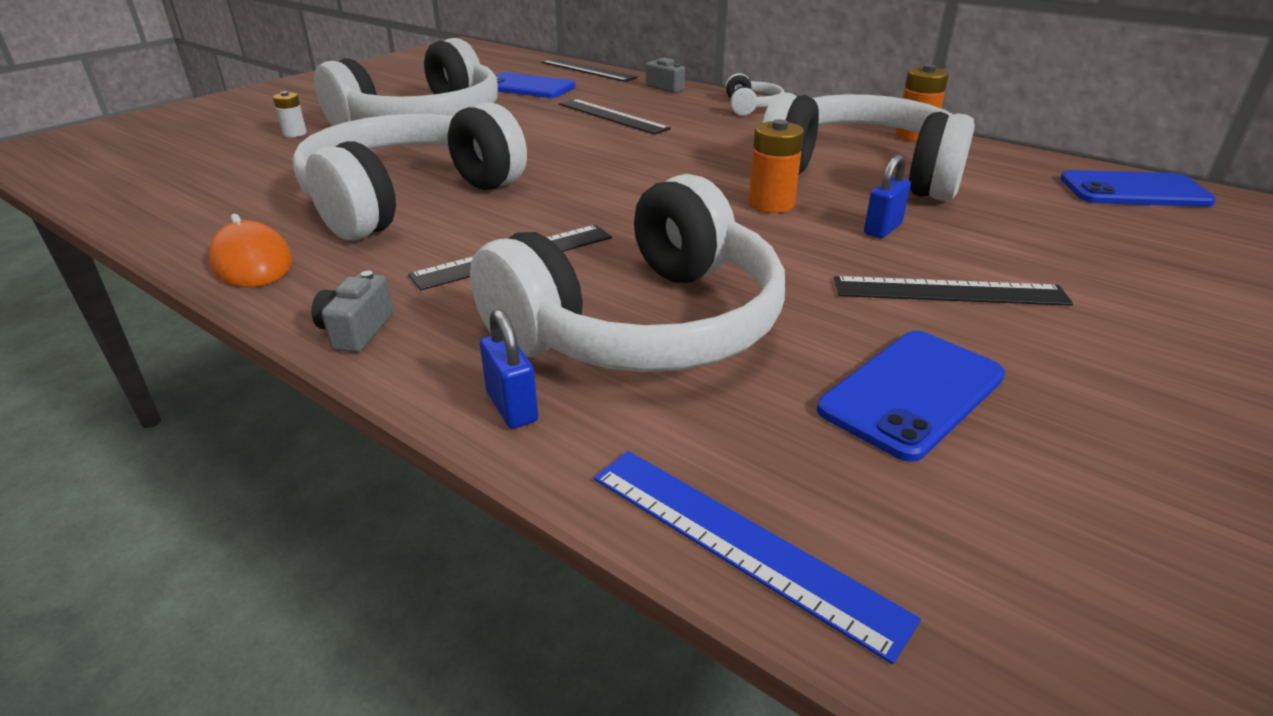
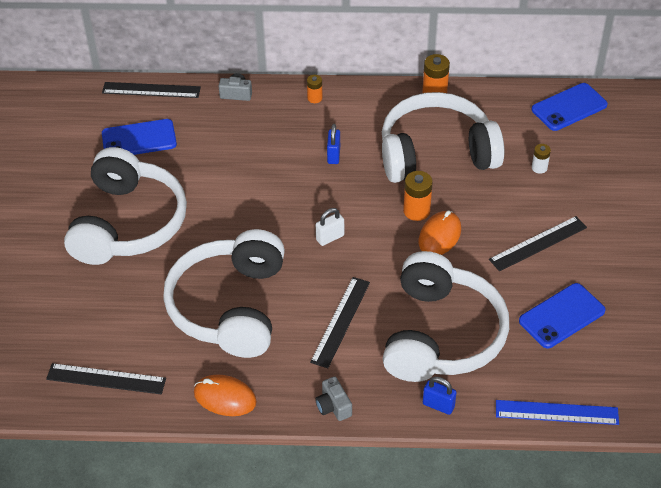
camera: 35 degrees left, 15 degrees up
(295, 133) = (63, 281): white battery -> white battery (539, 168)
(612, 116) = (241, 154): black ruler -> black ruler (106, 379)
(618, 189) = (330, 237): none -> white padlock
(751, 107) = (314, 98): white headphones -> orange battery
(778, 233) = (439, 236): none -> orange mouse
(882, 229) = (482, 207): blue padlock -> blue padlock (333, 155)
(912, 393) = (562, 316): blue phone -> blue phone turned 45 degrees clockwise

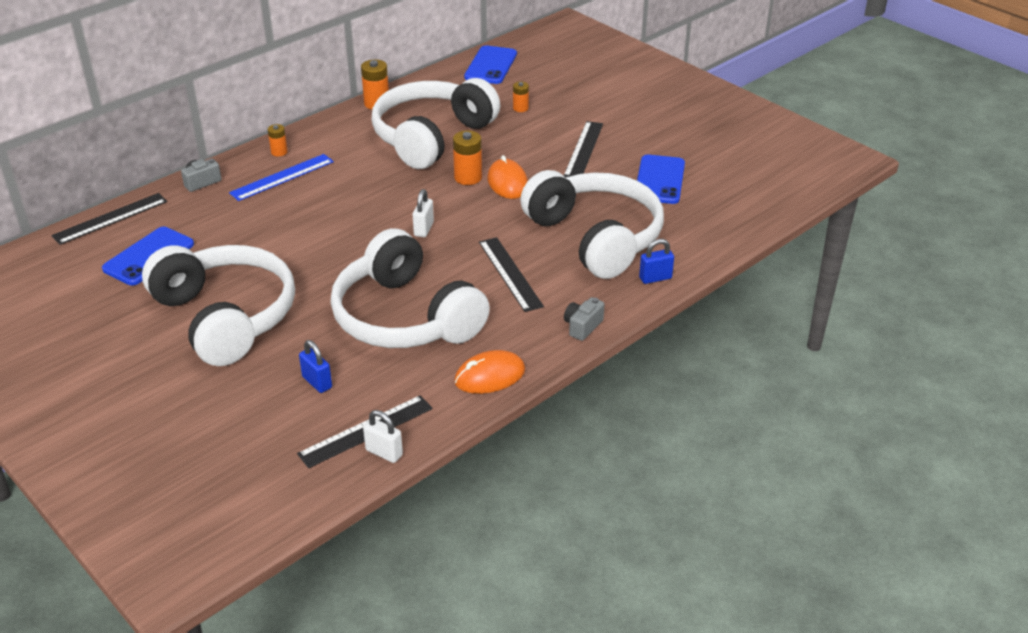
camera: 45 degrees left, 10 degrees down
(97, 404) = (384, 452): none -> white padlock
(333, 155) = (349, 178): blue padlock -> blue padlock (317, 382)
(333, 406) = (582, 326): grey camera -> grey camera turned 105 degrees clockwise
(539, 168) = (520, 108): white battery -> orange battery
(556, 412) = (736, 233): blue ruler -> blue ruler (282, 177)

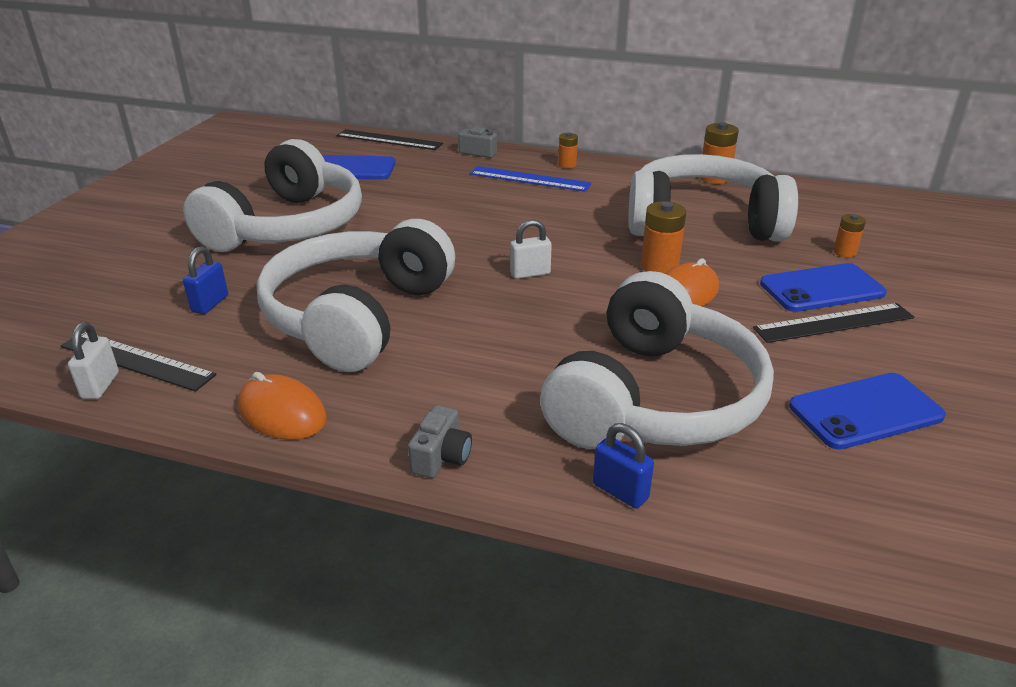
camera: 60 degrees right, 5 degrees down
(491, 65) = (892, 208): blue phone -> blue phone (821, 289)
(510, 274) = (503, 357): black ruler -> none
(582, 326) = (441, 457): grey camera -> grey camera turned 105 degrees clockwise

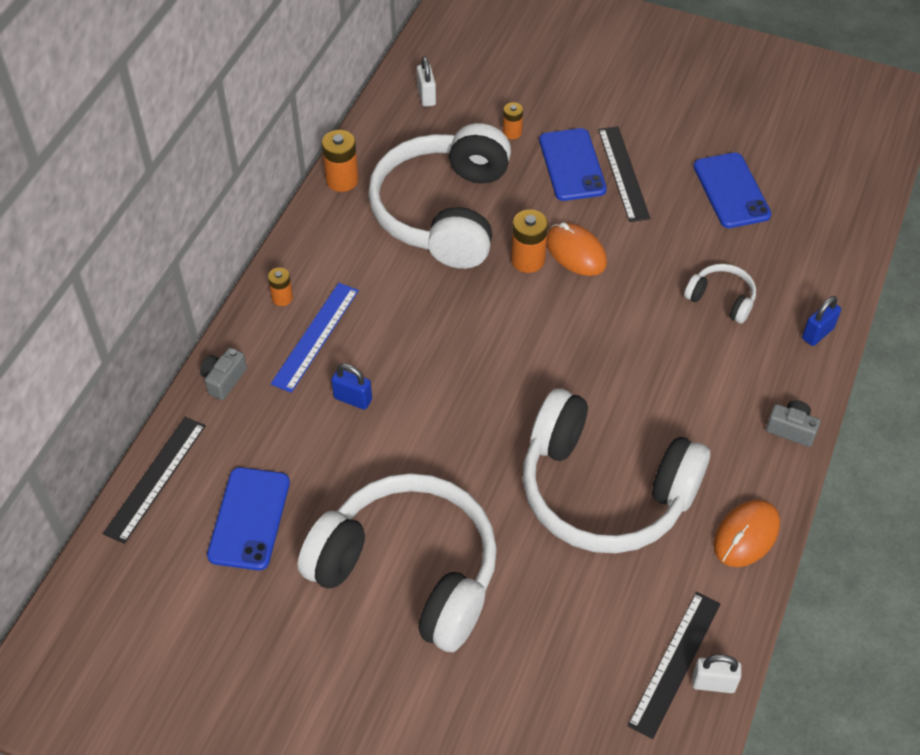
camera: 85 degrees left, 20 degrees up
(210, 304) = (577, 620): blue padlock -> blue padlock (353, 399)
(530, 273) = (533, 355): white padlock -> white padlock (426, 96)
(654, 399) = (721, 299): white headphones -> white headphones, size x0.42

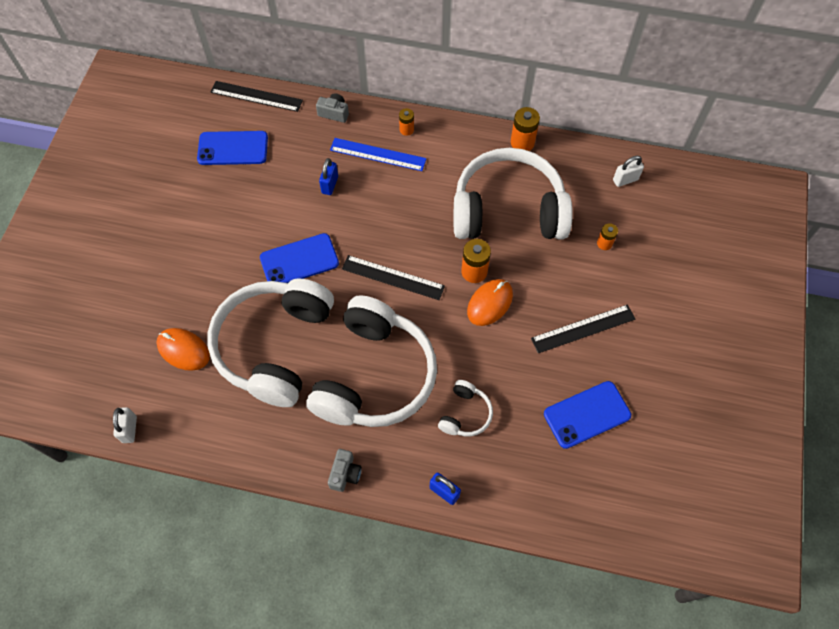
camera: 80 degrees right, 10 degrees up
(408, 571) = (202, 239): white headphones -> white headphones (374, 375)
(572, 165) = (581, 290): blue phone -> blue phone (299, 261)
(674, 663) = (143, 403): black ruler -> black ruler (393, 277)
(746, 535) = (247, 445): orange mouse -> orange mouse (183, 350)

